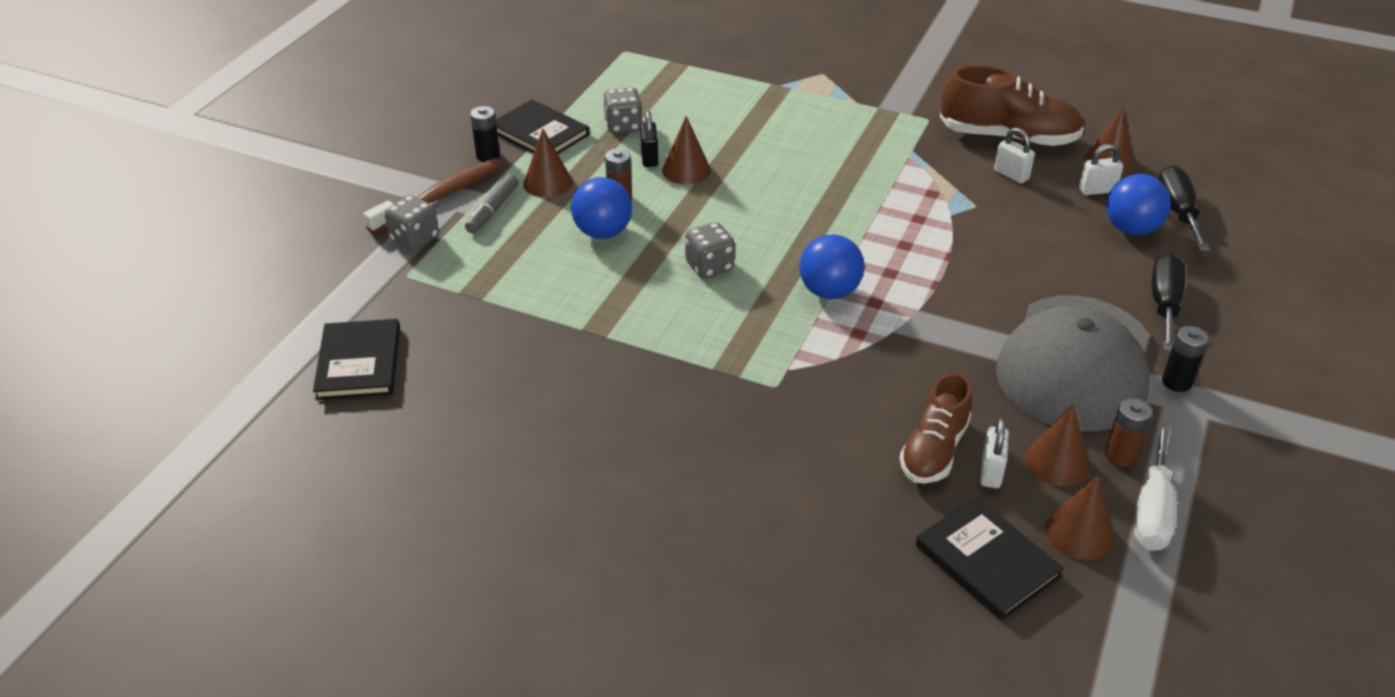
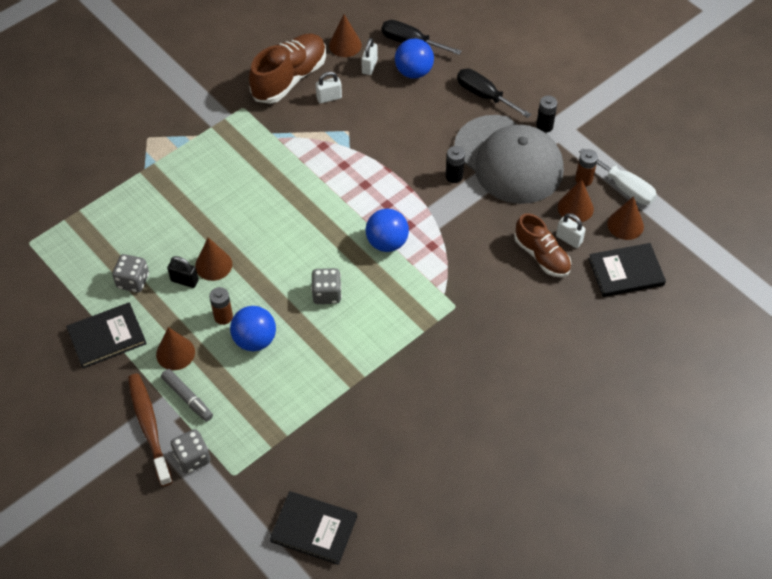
camera: 65 degrees left, 15 degrees up
(488, 156) = (115, 380): black battery -> black battery (454, 176)

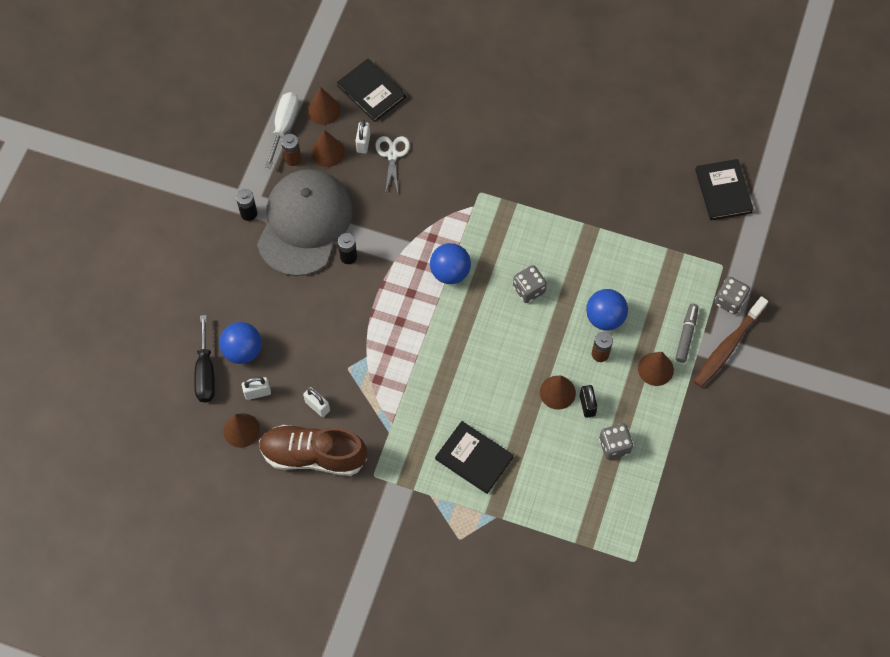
camera: 120 degrees left, 10 degrees up
(107, 337) = (677, 431): black book -> black book (474, 458)
(484, 95) = (239, 277): black screwdriver -> none
(542, 256) = (392, 155): brown shoe -> white scissors

